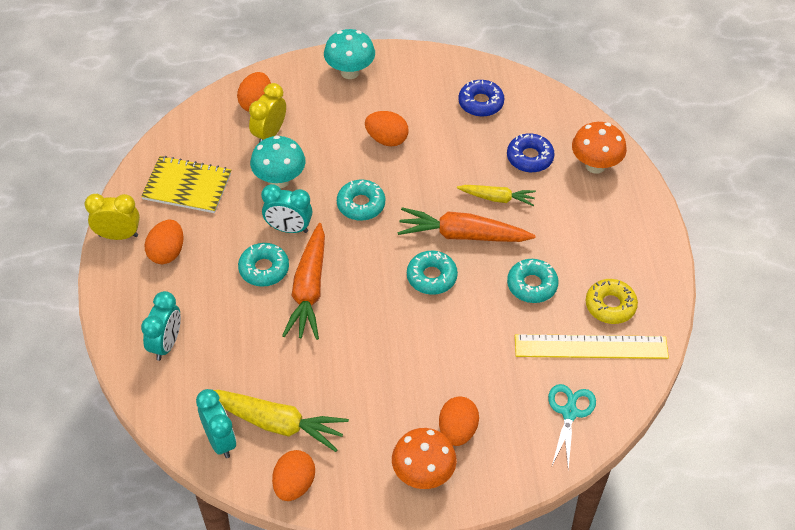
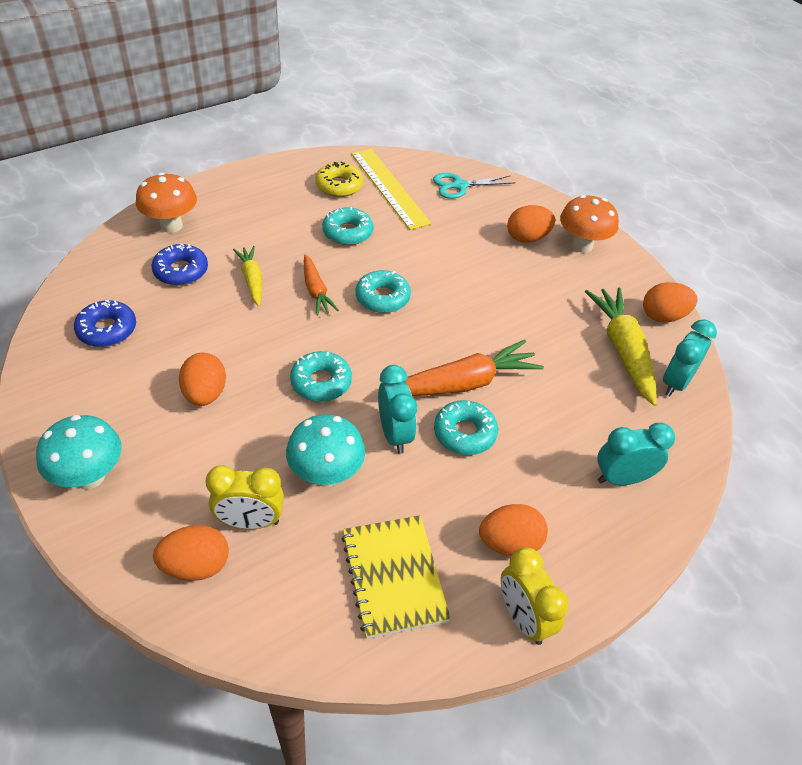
camera: 120 degrees left, 5 degrees down
(462, 235) = (316, 291): orange carrot -> orange carrot, size x0.59

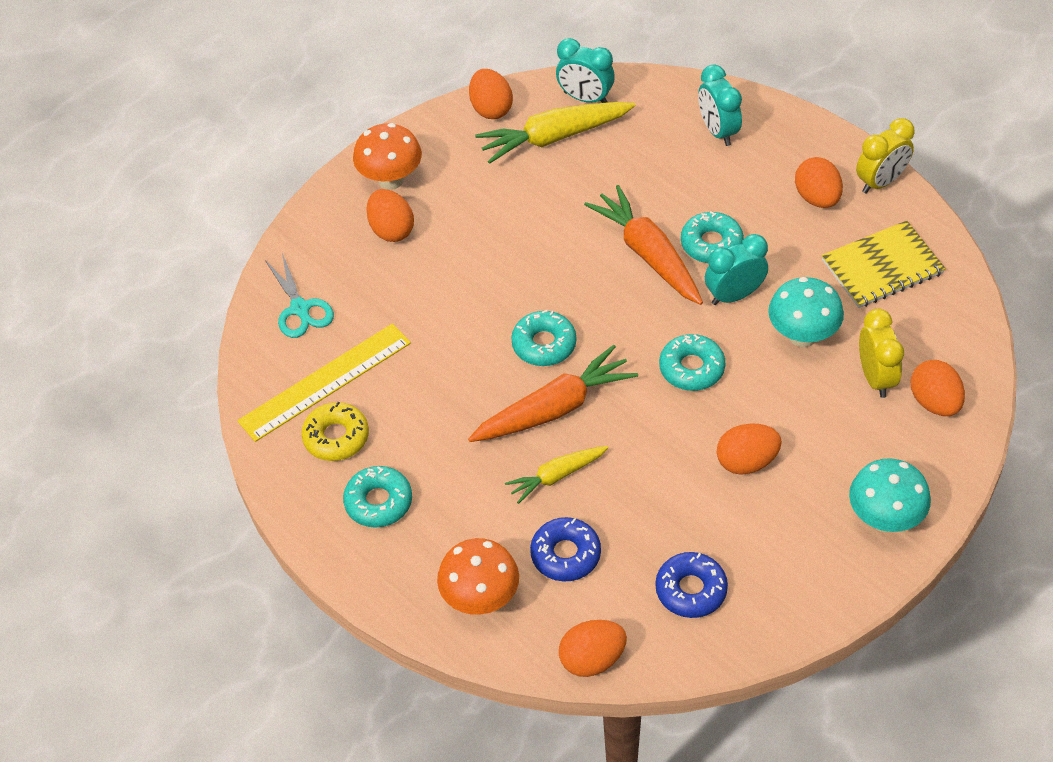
camera: 95 degrees left, 5 degrees up
(88, 267) = (592, 659): none -> orange egg
(316, 291) = (554, 408): orange carrot -> orange carrot, size x1.69
(347, 232) = (435, 404): turquoise donut -> turquoise donut (378, 502)

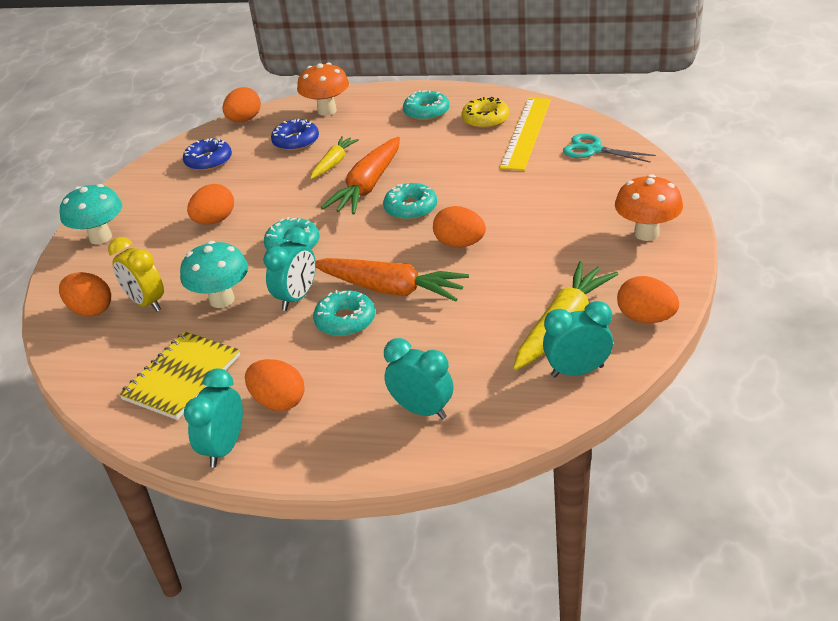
camera: 145 degrees right, 15 degrees down
(391, 230) = (599, 209): orange egg -> orange egg (460, 244)
(880, 182) = (224, 448): yellow clock -> turquoise clock

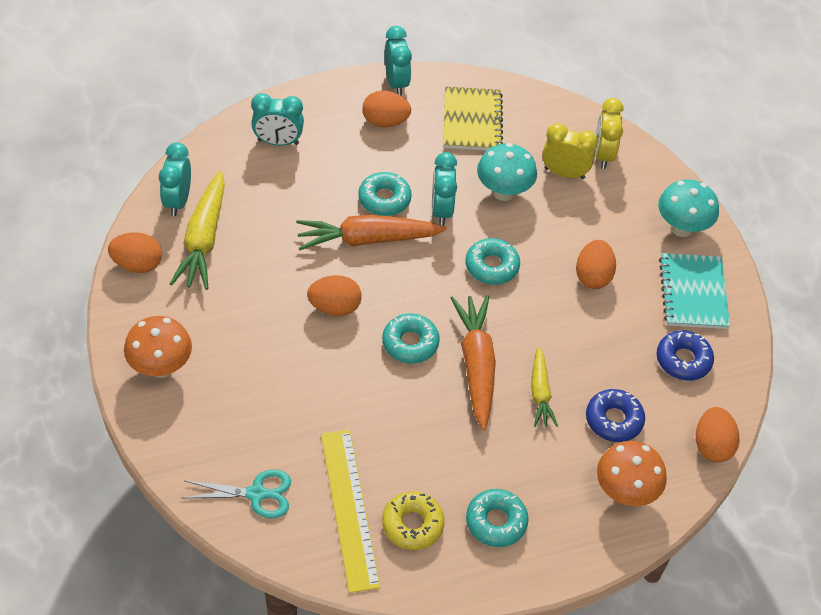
camera: 145 degrees right, 15 degrees up
(91, 310) = (603, 155): orange egg -> yellow clock
(150, 195) = (693, 293): none -> turquoise notebook
(577, 371) = (178, 201): turquoise clock -> turquoise clock turned 135 degrees clockwise

